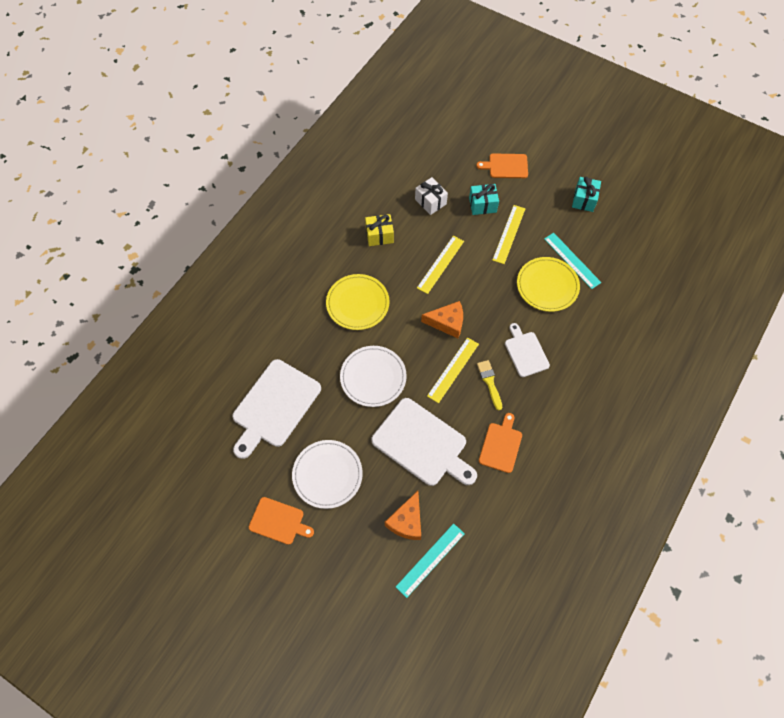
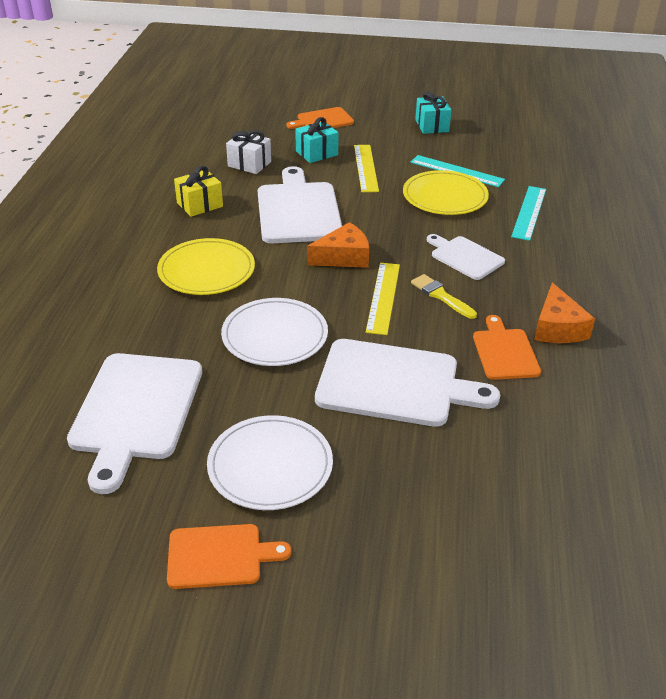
camera: 25 degrees left, 25 degrees down
(407, 521) = (434, 480): orange cheese -> orange cheese (557, 328)
(430, 560) = (504, 515): turquoise ruler -> turquoise ruler (529, 212)
(440, 264) = (298, 210): yellow ruler -> white cutting board

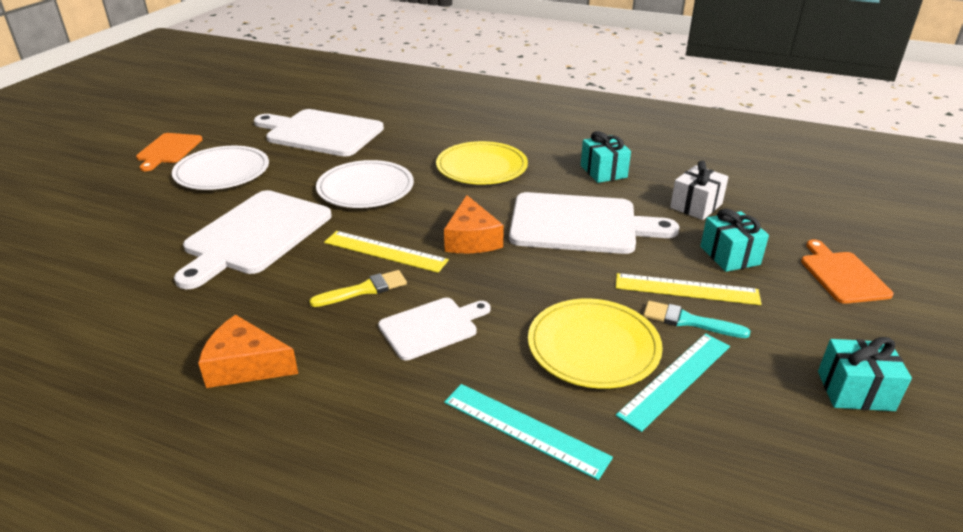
camera: 105 degrees right, 5 degrees down
(199, 205) = (603, 171): yellow gift -> turquoise gift
(400, 167) = (688, 321): none -> turquoise brush
(504, 352) = (241, 311): orange cutting board -> none

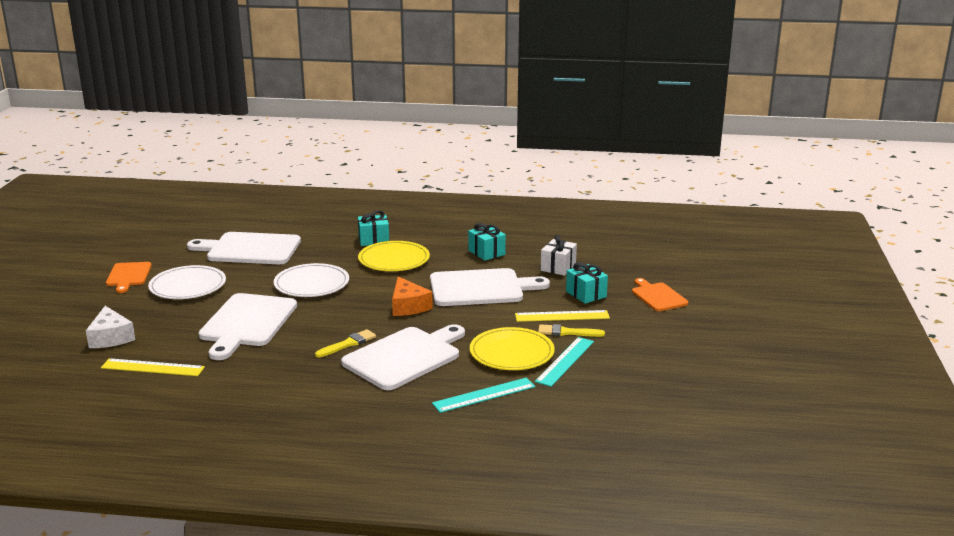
camera: 15 degrees left, 10 degrees down
(85, 232) = (111, 337): none -> white cheese
(245, 365) = (294, 392): orange cheese -> none
(385, 251) = (350, 321): yellow ruler -> yellow ruler (152, 367)
(432, 327) = (405, 357): white cutting board -> white cutting board, size x1.78
(524, 429) = (484, 395): turquoise ruler -> turquoise ruler turned 45 degrees counterclockwise
(688, 321) = (566, 332): turquoise brush -> yellow brush
(855, 391) = (667, 352): turquoise gift -> turquoise gift (374, 240)

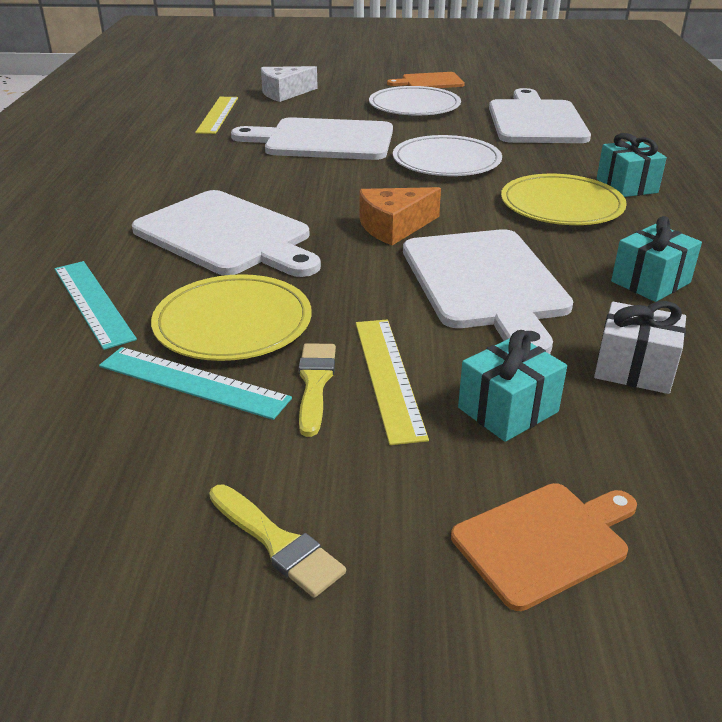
camera: 85 degrees right, 10 degrees up
(348, 344) = (269, 197): yellow brush -> yellow brush (277, 543)

